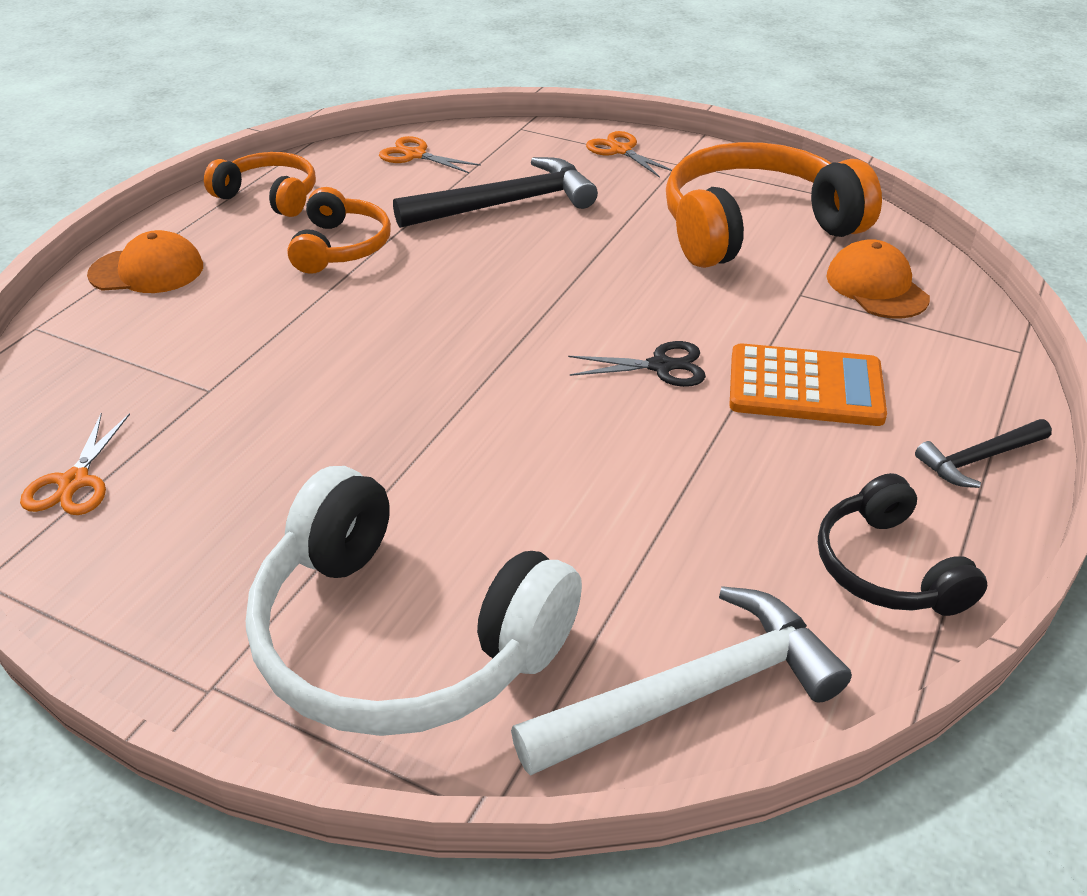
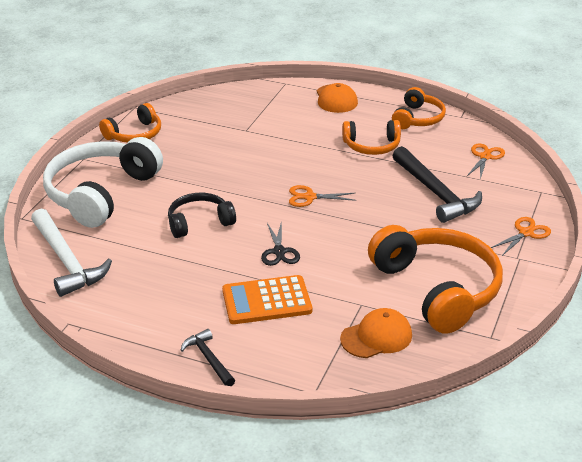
camera: 85 degrees right, 5 degrees down
(74, 482) = (186, 113): orange scissors -> orange scissors (309, 197)
(132, 578) = (134, 134): none -> orange headphones
(805, 387) = (266, 301): orange calculator -> orange calculator turned 75 degrees clockwise
(887, 568) = (130, 318): black headphones -> black headphones (199, 222)

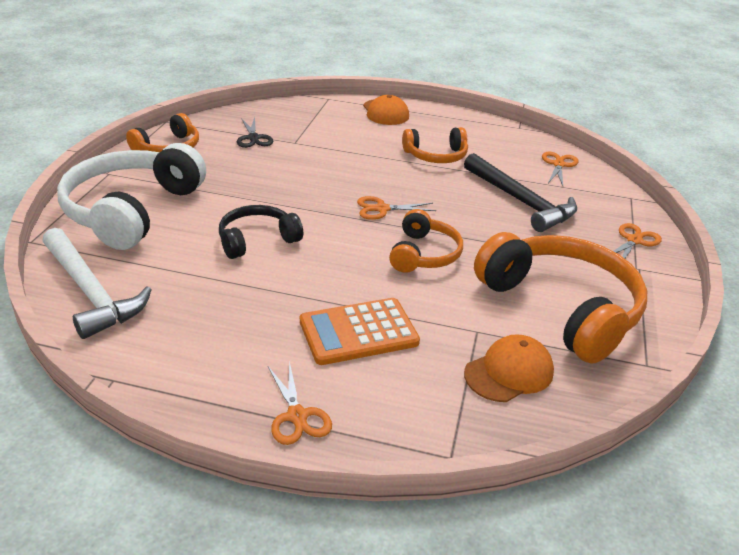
camera: 10 degrees left, 0 degrees up
(209, 359) = (297, 416): black hammer -> orange scissors
(279, 252) = (361, 271): black scissors -> black scissors (253, 138)
(418, 118) = (476, 129): orange headphones -> orange headphones (424, 254)

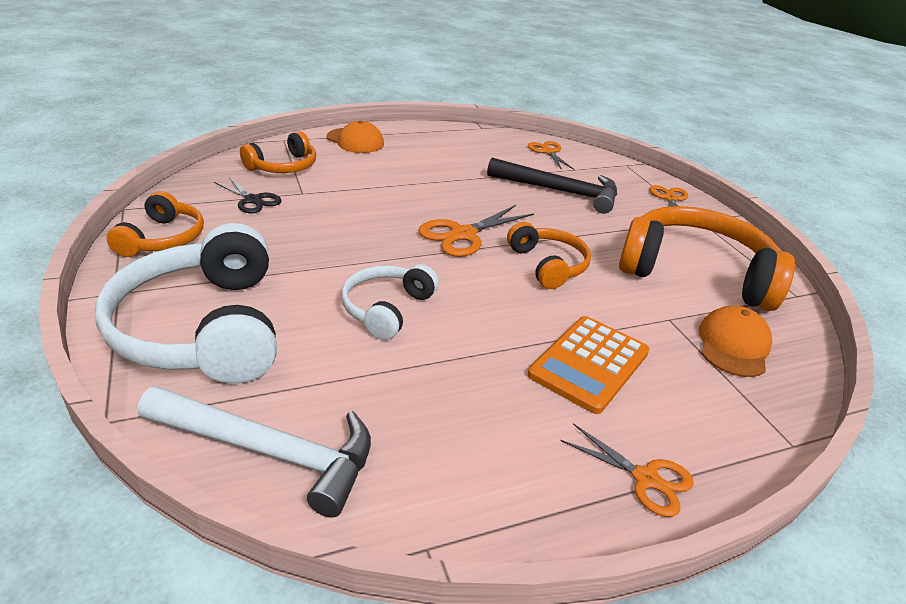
camera: 35 degrees left, 0 degrees up
(257, 240) = (387, 309): black headphones -> white headphones
(381, 209) = (463, 235): orange scissors -> orange scissors, size x1.52
(436, 156) = (448, 170): orange headphones -> orange headphones (283, 166)

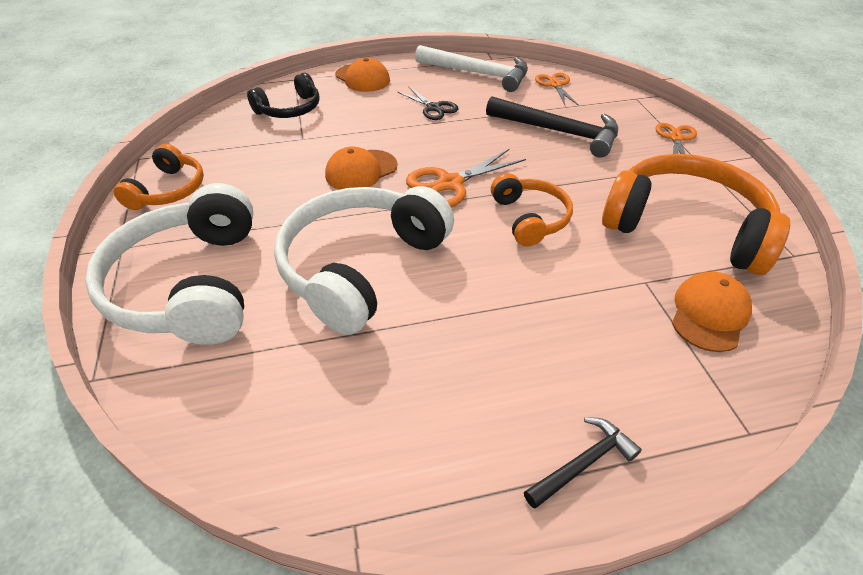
camera: 10 degrees right, 10 degrees up
(253, 200) = (255, 147): black scissors -> black scissors (433, 108)
(269, 452) = (228, 416): white hammer -> white hammer (478, 74)
(283, 166) = (289, 109): orange headphones -> black headphones
(369, 222) = (361, 170): none -> orange cap
(387, 309) = (361, 267): white headphones -> white headphones, size x1.84
(589, 364) = (550, 332): orange calculator -> none
(646, 479) = (583, 463): orange scissors -> black hammer

